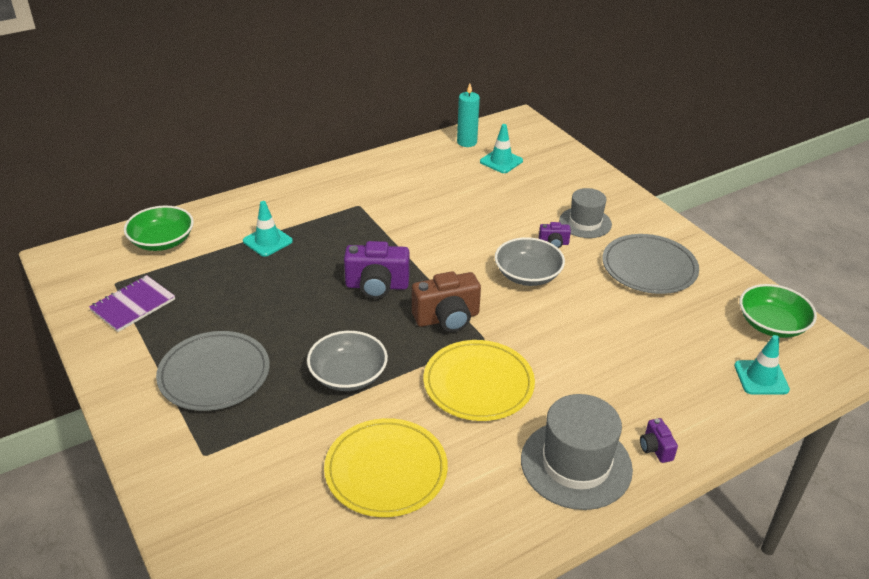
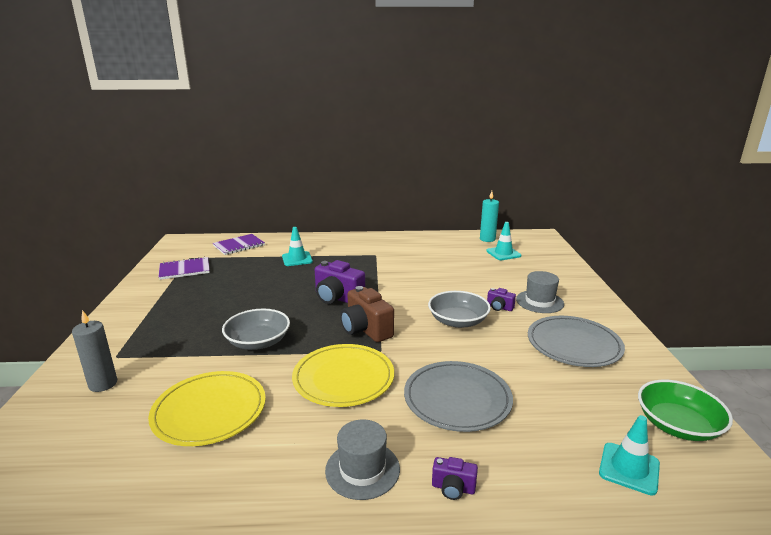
camera: 30 degrees right, 15 degrees down
(162, 241) = (239, 245): green bowl -> purple notebook
(214, 374) = (180, 315): grey plate -> grey plate (457, 399)
(234, 490) = (103, 384): none -> grey candle
(447, 318) = (366, 330): brown camera -> brown camera turned 45 degrees clockwise
(576, 464) = (362, 469): grey hat -> grey hat, size x0.64
(655, 448) = (453, 488): purple camera -> purple camera turned 90 degrees counterclockwise

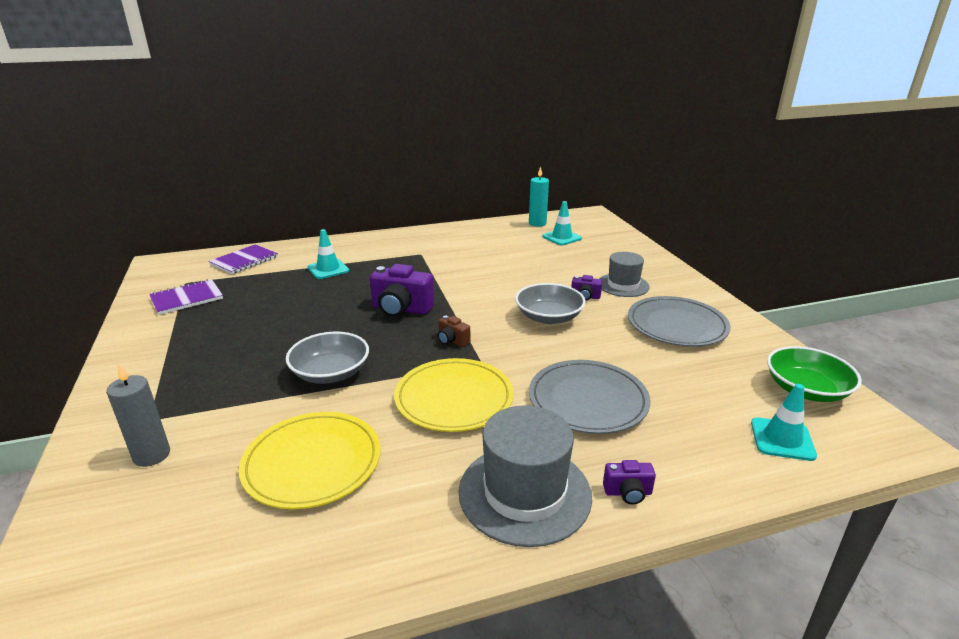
camera: 15 degrees left, 5 degrees up
(362, 469) = (524, 493): grey hat -> grey hat, size x1.56
(366, 330) = (452, 341): brown camera -> brown camera, size x0.51

